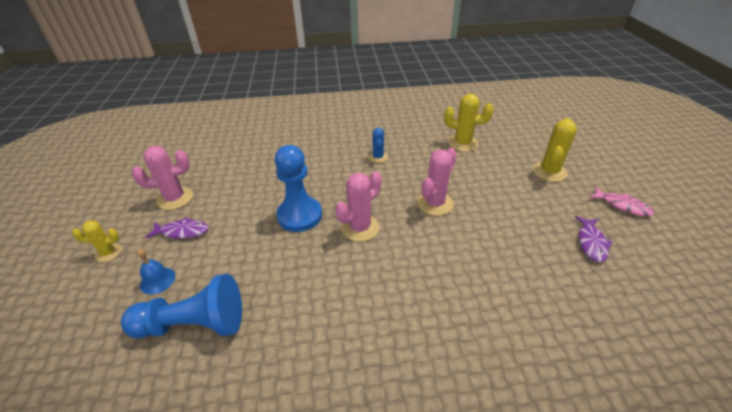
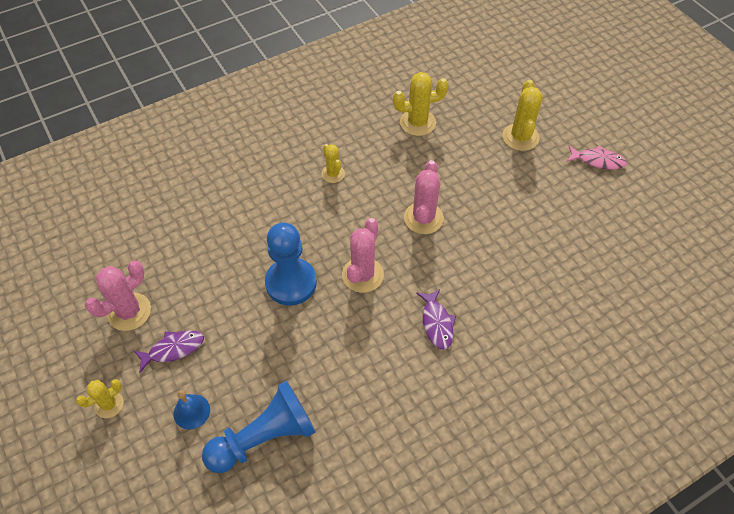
camera: 25 degrees left, 15 degrees up
(378, 157) = (333, 174): blue cactus -> yellow cactus
(591, 243) = (581, 215): purple fish -> purple fish (437, 323)

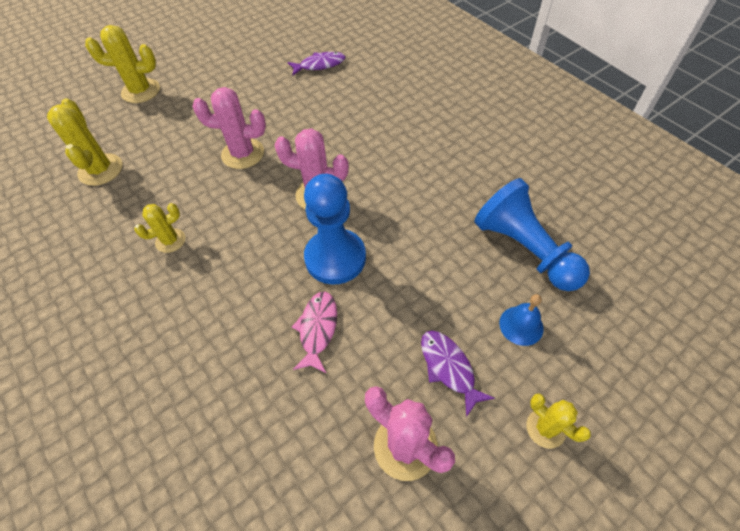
camera: 95 degrees left, 0 degrees up
(437, 323) = (367, 135): purple fish -> purple fish (320, 65)
(597, 161) = (180, 45): pink fish -> pink fish (317, 329)

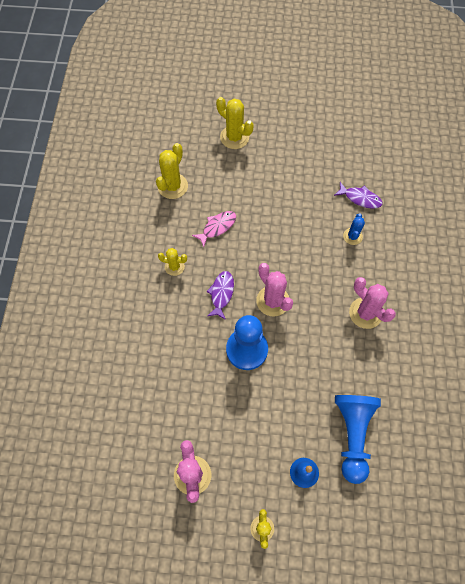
camera: 40 degrees right, 10 degrees up
(243, 154) = (255, 236): pink cactus -> pink cactus (365, 313)
(317, 329) = (203, 382): pink fish -> pink fish (217, 227)
(343, 95) = (352, 236): none -> blue cactus
(449, 368) = (246, 459): purple fish -> purple fish (221, 293)

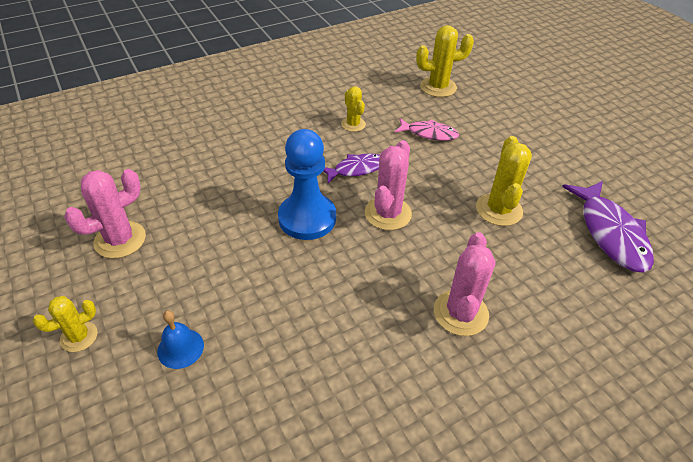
camera: 55 degrees right, 20 degrees down
(234, 137) = (544, 102): yellow cactus -> yellow cactus (499, 210)
(352, 236) = (551, 249): blue cactus -> none
(352, 435) = (270, 382): blue pawn -> none
(360, 198) = (610, 233): purple fish -> purple fish, size x1.67

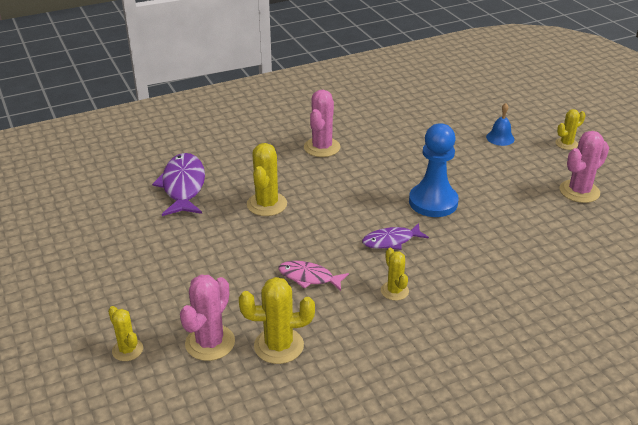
camera: 175 degrees left, 10 degrees down
(388, 213) = (364, 204): pink cactus -> pink cactus (210, 343)
(544, 83) = (127, 350): none -> yellow cactus

